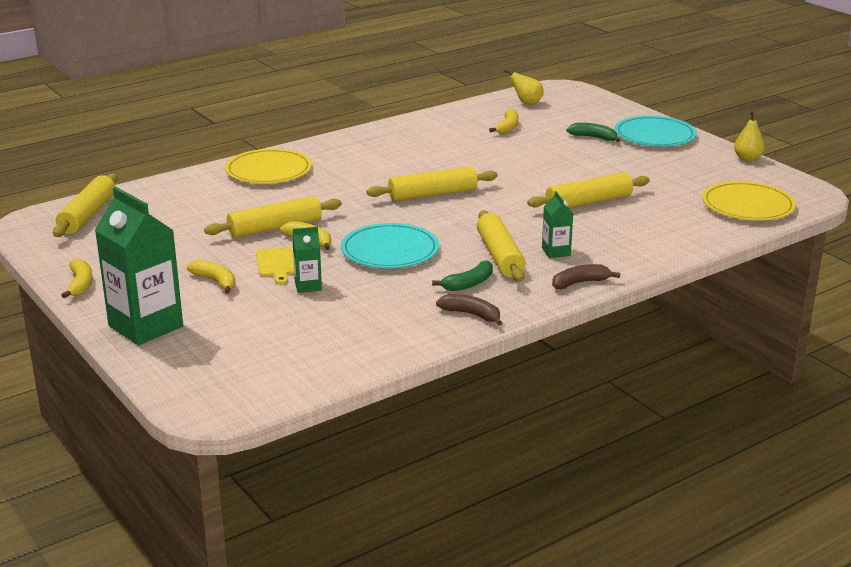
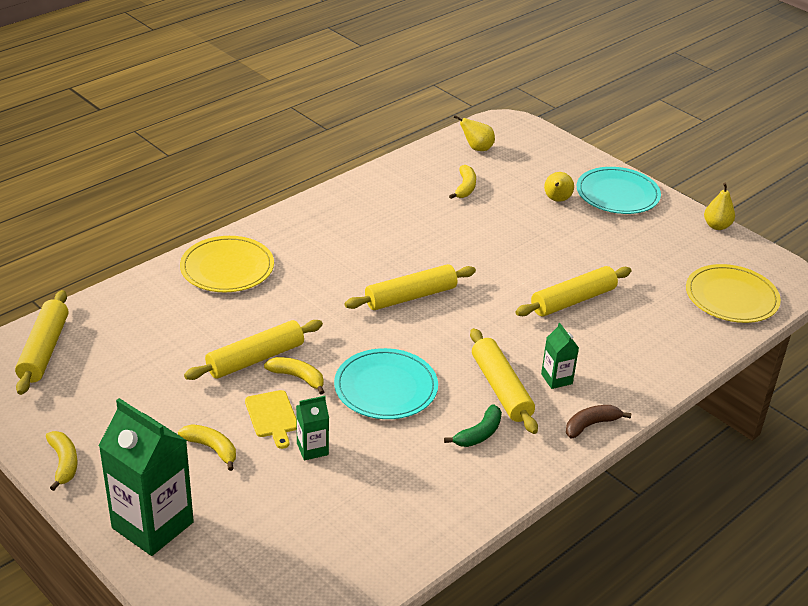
camera: 10 degrees left, 10 degrees up
(471, 314) = (492, 481): brown banana -> none
(593, 137) = (557, 200): green banana -> yellow pear

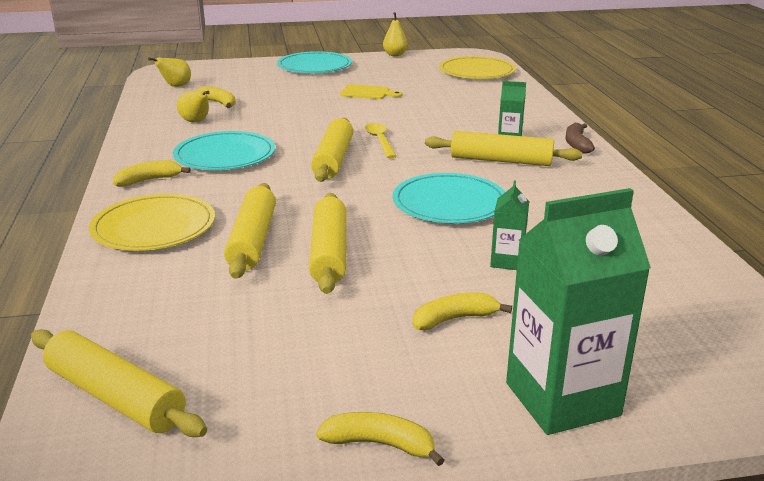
camera: 55 degrees left, 10 degrees down
(272, 416) = (434, 269): yellow cutting board -> yellow cutting board (367, 93)
(297, 377) = (387, 239): yellow banana -> yellow banana (149, 180)
(365, 241) = (225, 155): none -> turquoise plate
(474, 305) = (380, 141): none -> yellow spoon
(479, 434) = (552, 184): green banana -> none
(557, 200) = (290, 82): yellow pear -> yellow pear (196, 122)
(573, 300) = (420, 110): yellow rolling pin -> yellow rolling pin (253, 240)

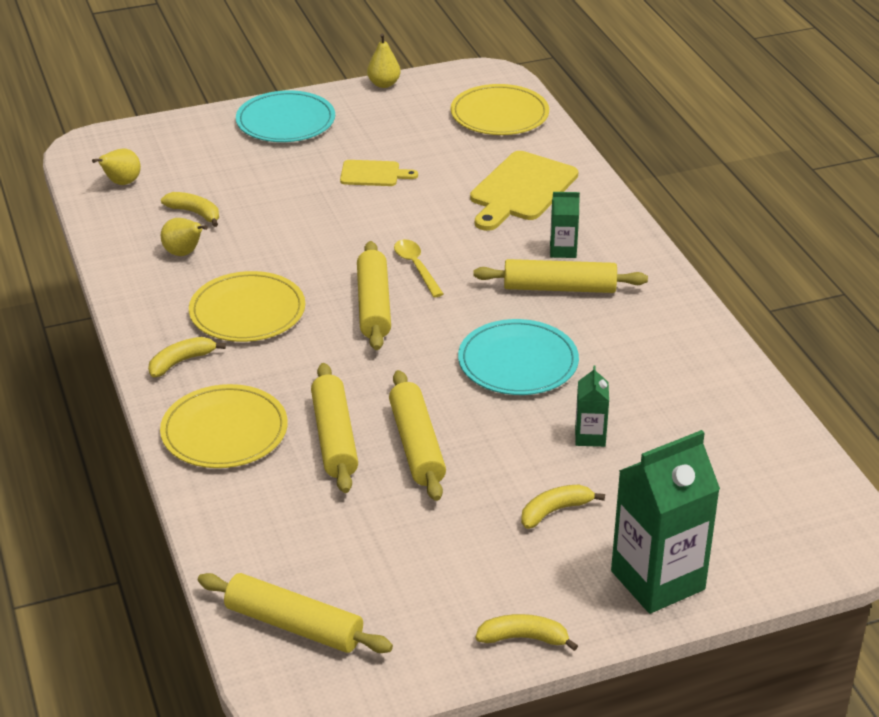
camera: 10 degrees left, 10 degrees up
(225, 155) = (247, 311): turquoise plate -> yellow plate
(482, 107) = (521, 190): none -> yellow cutting board
(577, 144) = (639, 250): brown banana -> none

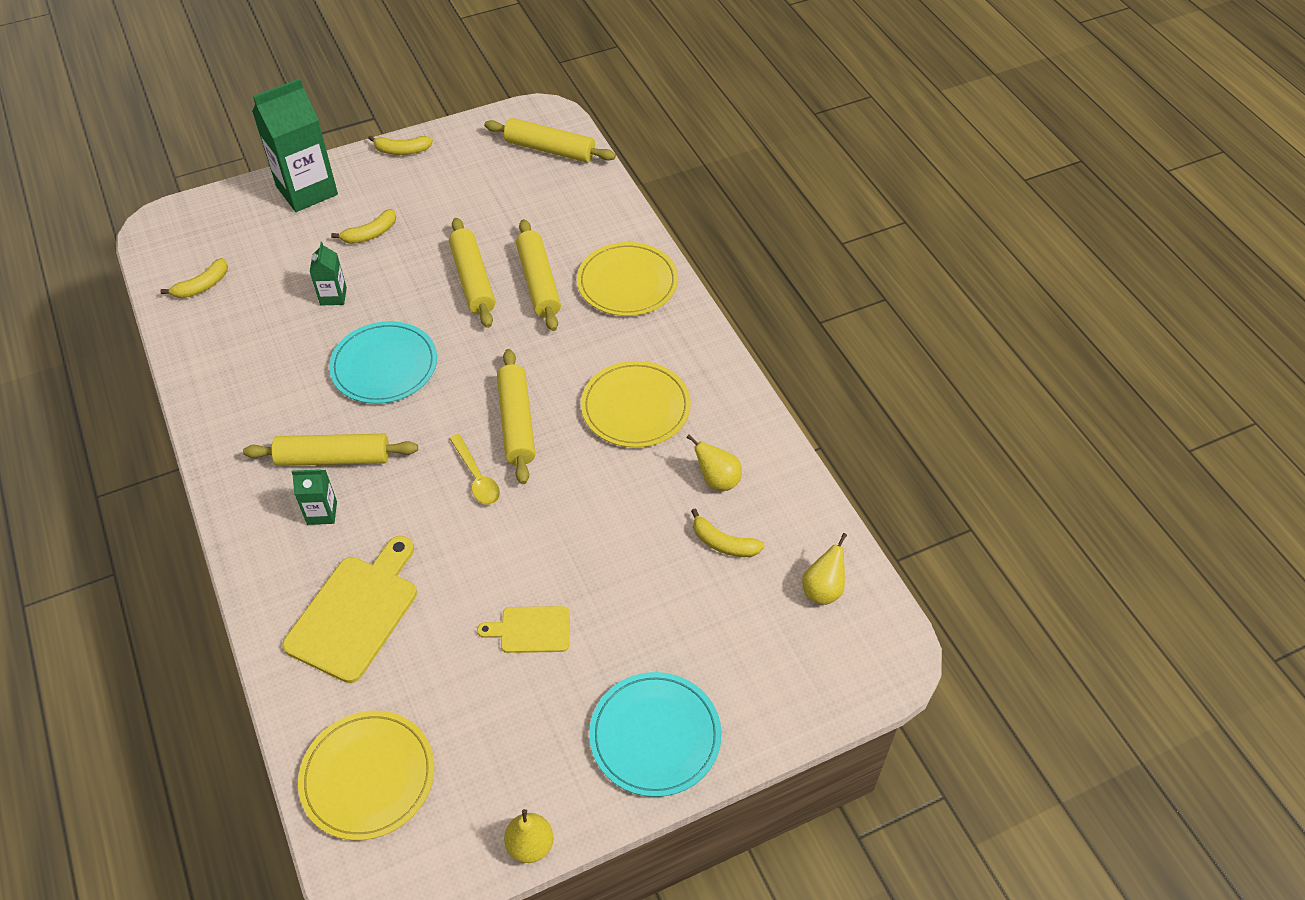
camera: 175 degrees right, 15 degrees up
(181, 362) = (681, 346): yellow banana -> yellow banana (202, 286)

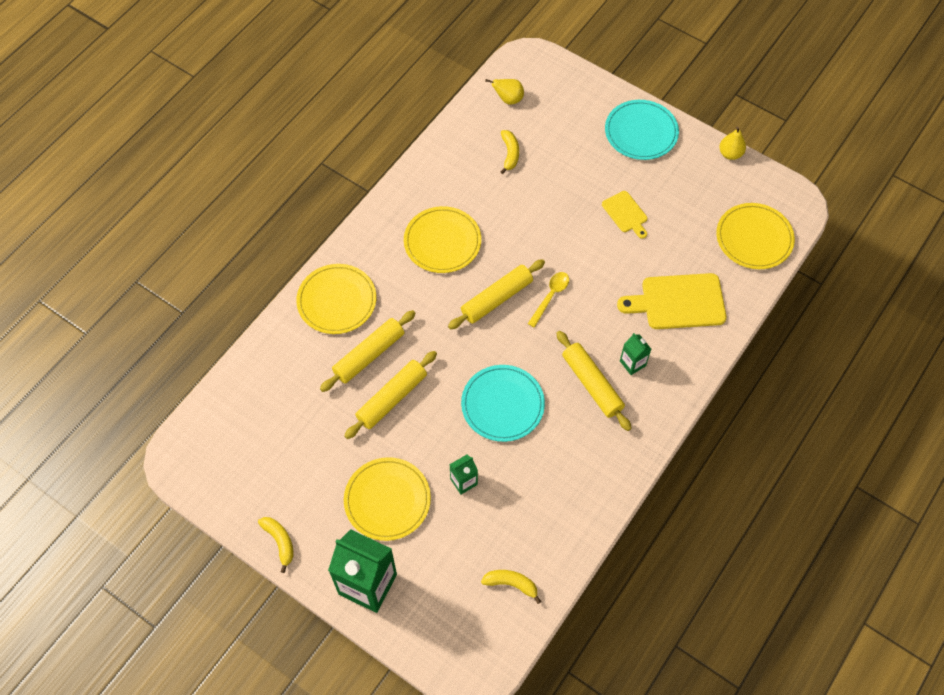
camera: 120 degrees left, 10 degrees up
(370, 234) = (387, 500): yellow banana -> yellow plate
(550, 149) = (219, 429): yellow rolling pin -> none
(717, 480) = (469, 175): yellow pear -> none

